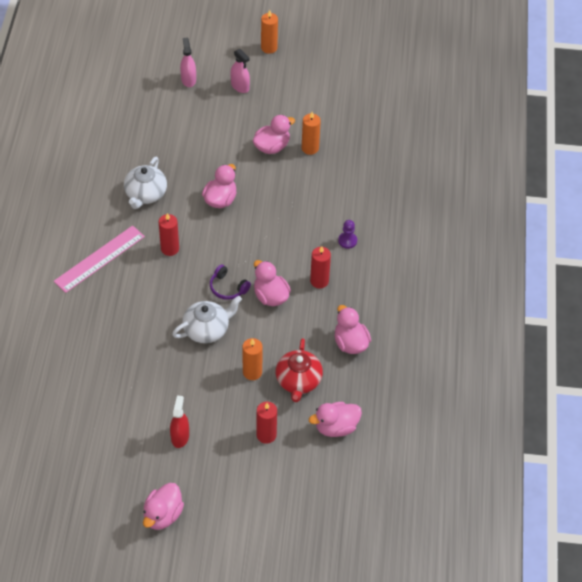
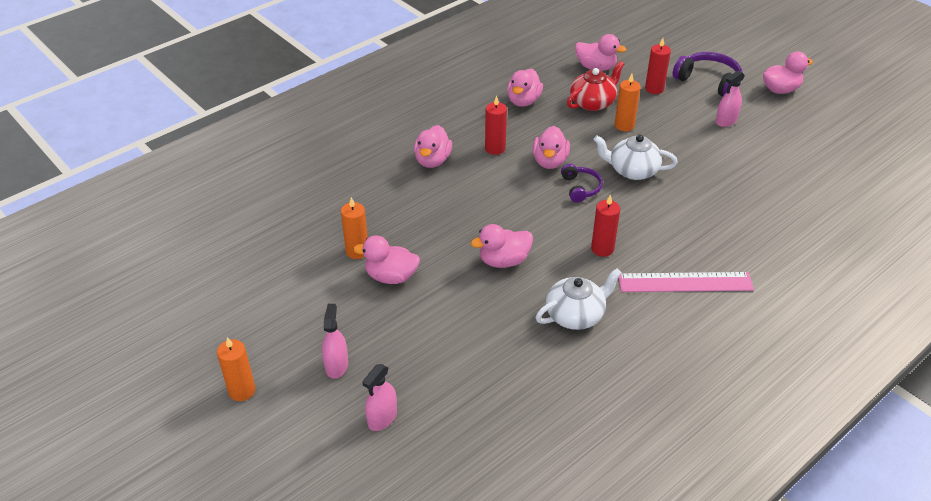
camera: 135 degrees left, 10 degrees down
(180, 437) = (726, 121): red spray bottle -> pink spray bottle
(230, 480) = (709, 81): none -> purple headphones
(347, 241) = (432, 160): purple pawn -> pink duck

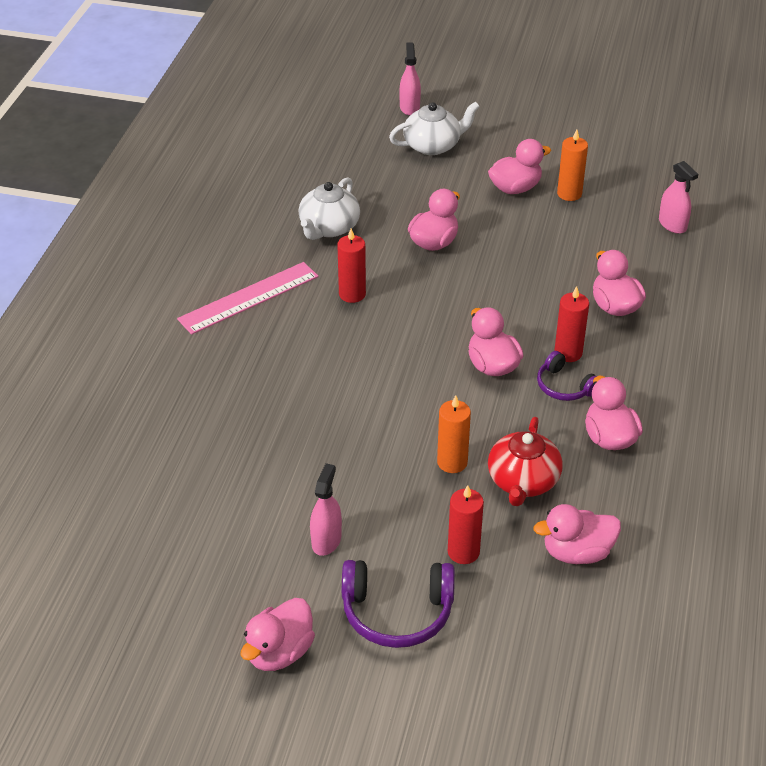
camera: 145 degrees right, 0 degrees up
(242, 391) = (523, 82): orange candle -> none
(336, 365) = (479, 119): pink spray bottle -> pink spray bottle (672, 224)
(580, 188) = (429, 349): purple headphones -> purple headphones (564, 386)
(632, 170) = (391, 399): white teapot -> white teapot (433, 145)

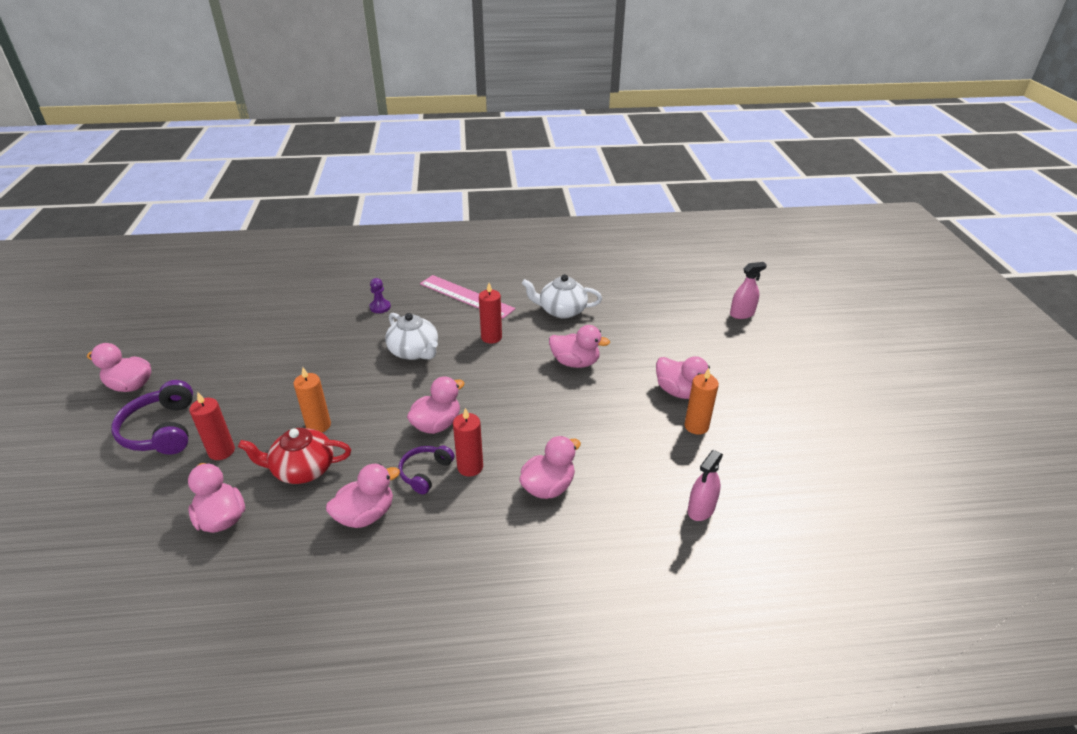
camera: 70 degrees right, 5 degrees down
(226, 380) = (380, 307): none -> purple pawn
(326, 540) = (232, 382): pink spray bottle -> none
(433, 145) = (701, 336): white teapot -> white teapot (414, 351)

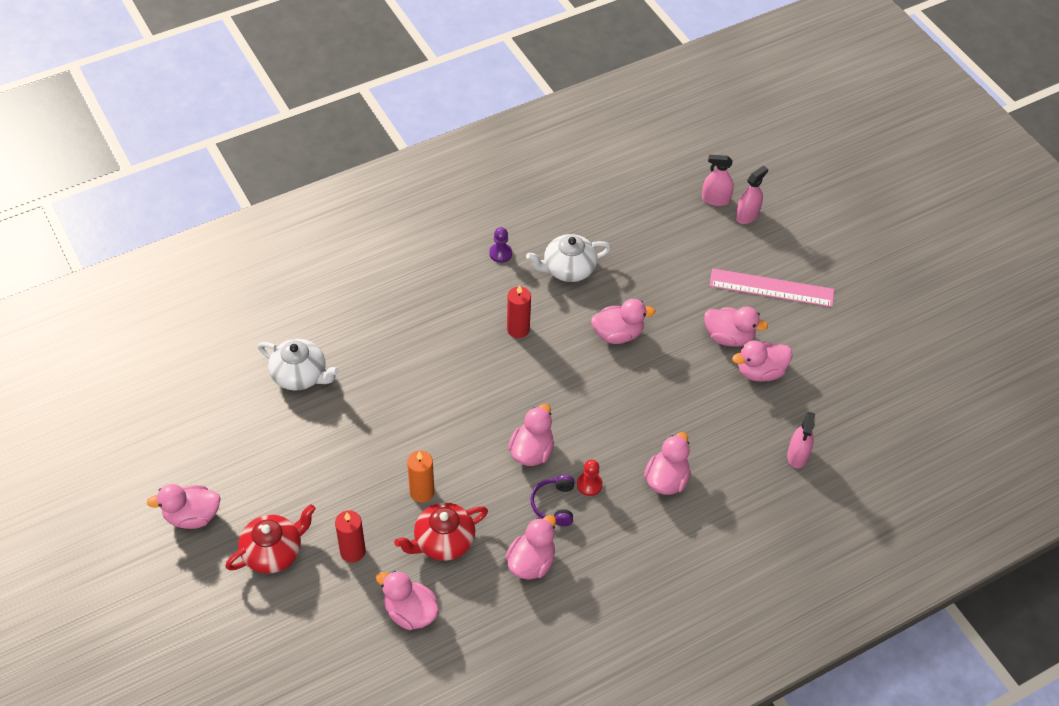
camera: 25 degrees left, 15 degrees up
(161, 430) = (273, 552): purple headphones -> red teapot
(380, 307) = (374, 326): purple pawn -> purple pawn (500, 253)
(414, 351) = (452, 374): white teapot -> white teapot (300, 375)
(466, 296) = (457, 281): pink ruler -> pink ruler (771, 288)
(470, 467) = (589, 484): red candle -> red pawn
(696, 426) = (760, 372): orange candle -> pink duck
(718, 298) = (715, 199): none -> pink spray bottle

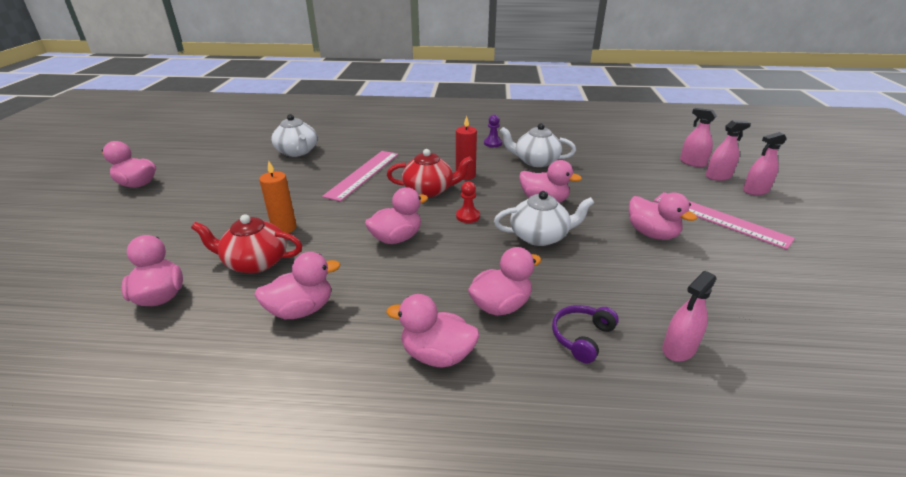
camera: 35 degrees right, 20 degrees down
(273, 552) = (144, 218): red teapot -> red teapot (429, 190)
(352, 551) = (188, 240): red candle -> none
(414, 378) = (363, 174): none -> pink ruler
(554, 504) = (373, 278): purple headphones -> purple headphones (581, 337)
(589, 484) = (421, 278): red pawn -> red pawn (468, 216)
(645, 387) = (540, 236): none -> white teapot
(760, 372) = (671, 266): pink duck -> pink duck (437, 355)
(785, 226) = (755, 191): none -> pink spray bottle

